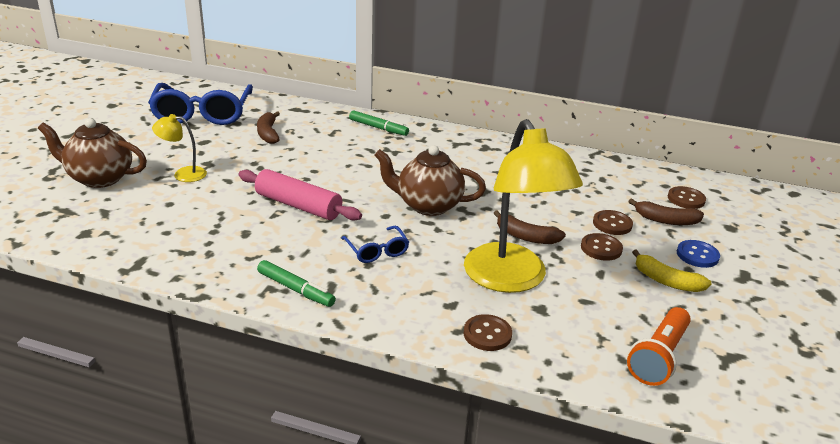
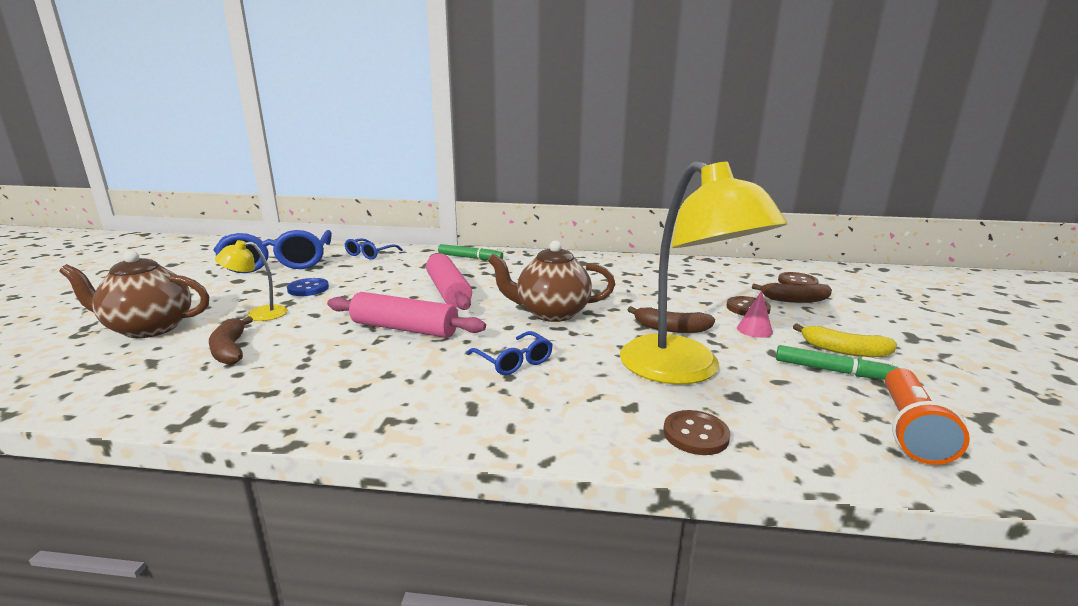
camera: 10 degrees left, 10 degrees down
(268, 133) = (354, 271): brown banana -> brown banana (230, 350)
(286, 112) = (370, 254): none -> blue glasses
(295, 289) = (426, 417): green marker -> green marker (833, 371)
(346, 168) = (448, 291): none -> pink rolling pin
(601, 248) = (754, 330): brown button -> pink cone
(697, 255) = (851, 324): blue button -> blue button (308, 289)

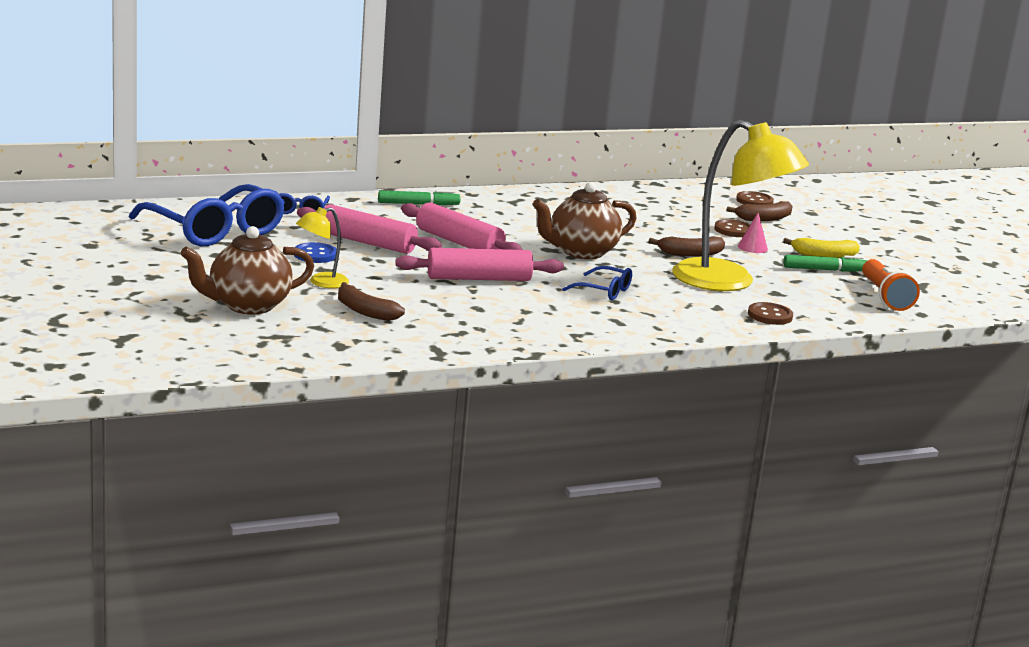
camera: 30 degrees left, 0 degrees up
(371, 283) = (367, 242): none -> pink rolling pin

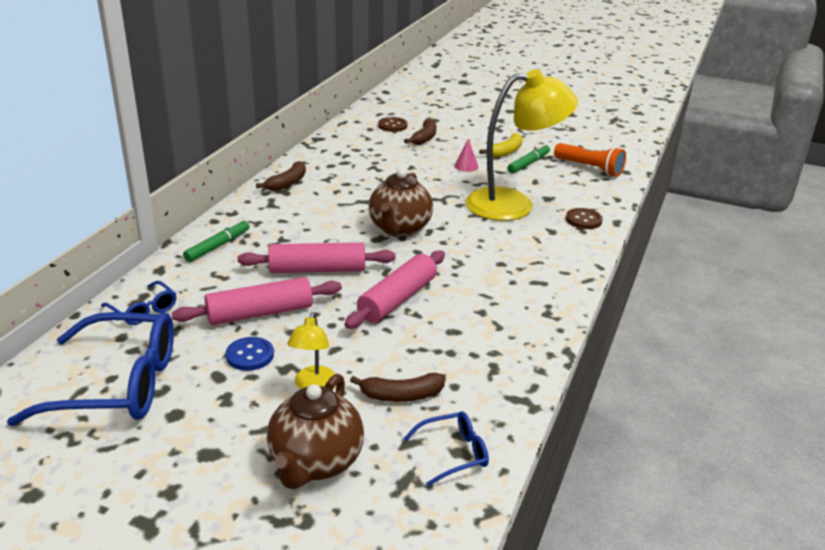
camera: 45 degrees left, 10 degrees up
(604, 291) = (479, 258): blue glasses -> blue glasses (454, 453)
(690, 254) = (451, 191): brown banana -> brown banana (287, 183)
(733, 230) = (430, 157): brown button -> none

